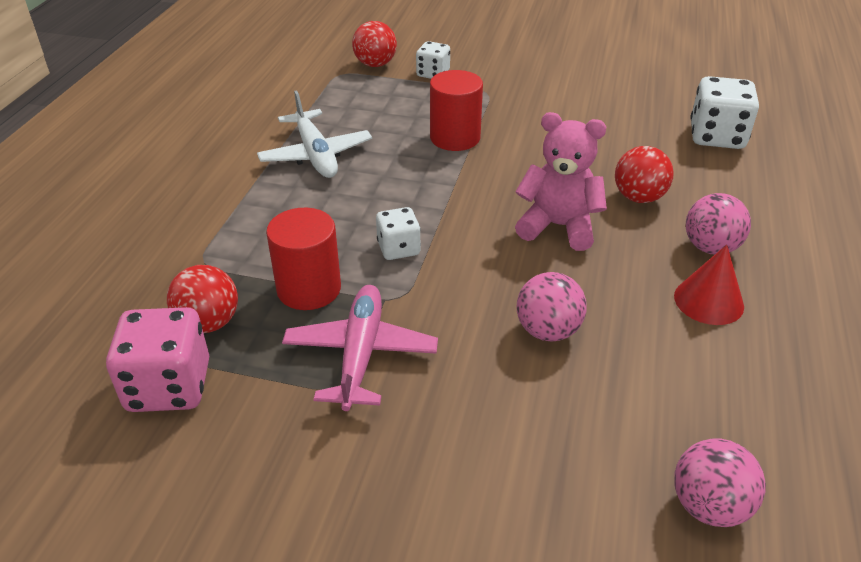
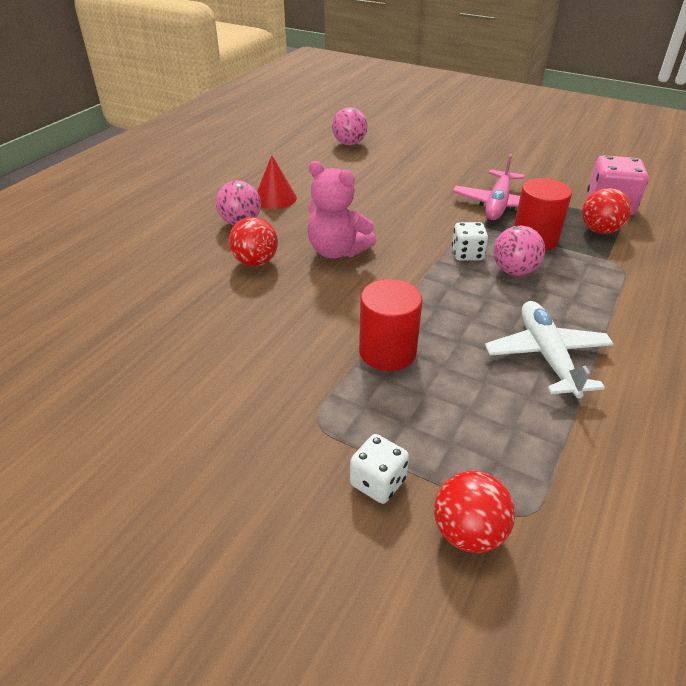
camera: 165 degrees left, 0 degrees up
(547, 331) = (382, 199): pink ball -> pink ball (514, 271)
(716, 137) = (120, 306): white dice -> none

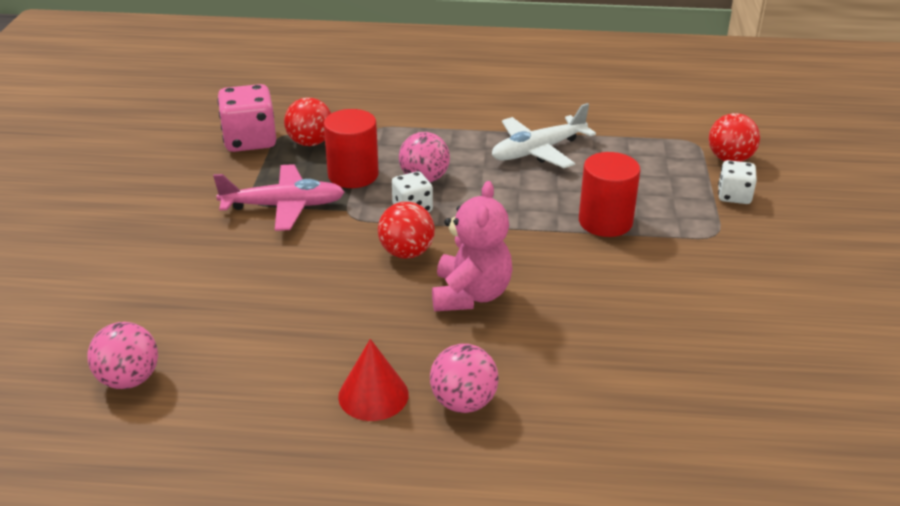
camera: 115 degrees left, 5 degrees down
(255, 262) = (542, 350): red ball -> red ball (406, 252)

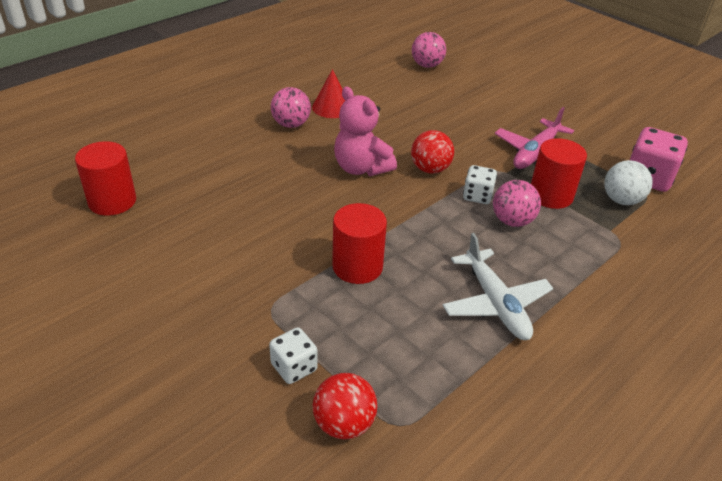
camera: 130 degrees right, 5 degrees up
(310, 143) = (621, 200): red ball -> white ball
(538, 151) = (495, 303): white plane -> white plane turned 150 degrees clockwise
(802, 427) = (112, 201): none -> red cylinder

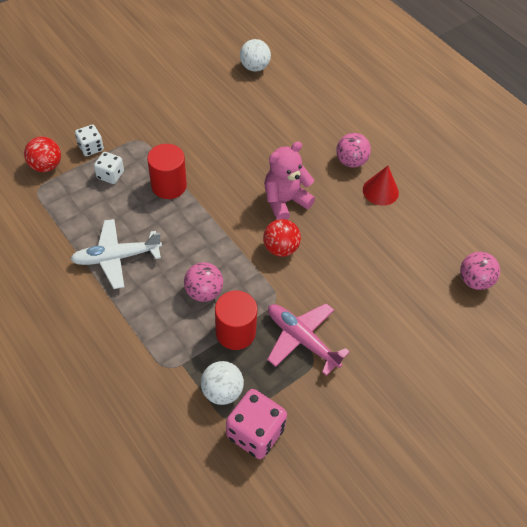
camera: 95 degrees right, 15 degrees up
(112, 201) = (254, 67): red cylinder -> white ball
(477, 196) = (240, 275): white dice -> white dice (110, 175)

